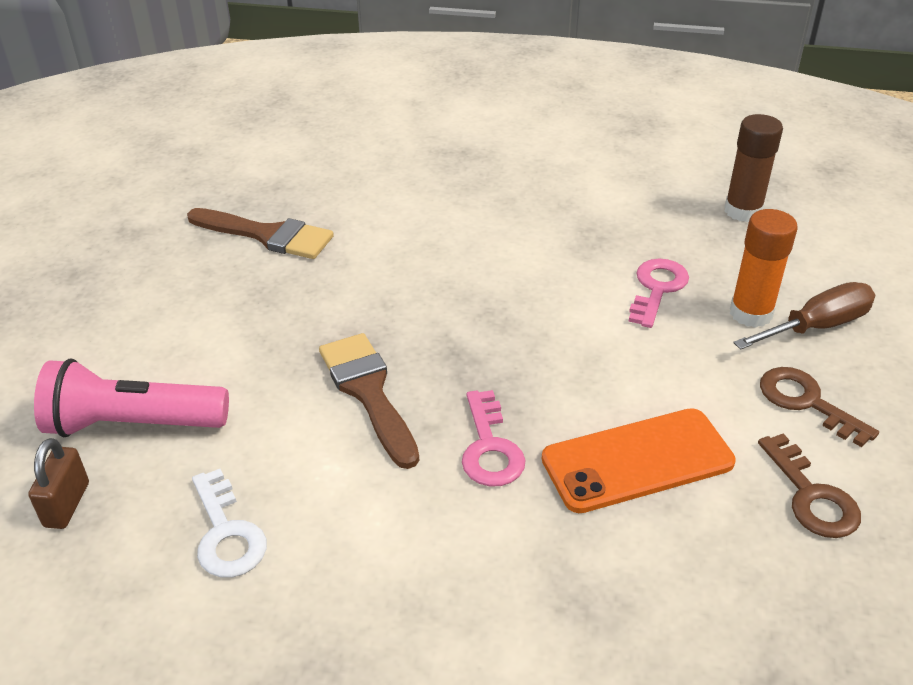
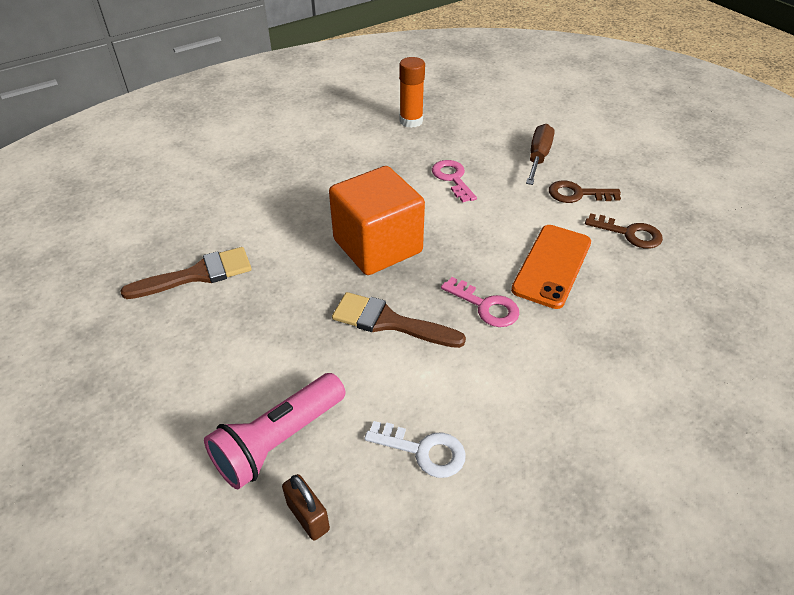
camera: 45 degrees left, 5 degrees up
(464, 310) = (377, 246): none -> orange cube
(743, 211) = (439, 118): brown glue stick -> none
(751, 313) = (506, 167): orange glue stick -> orange glue stick (411, 121)

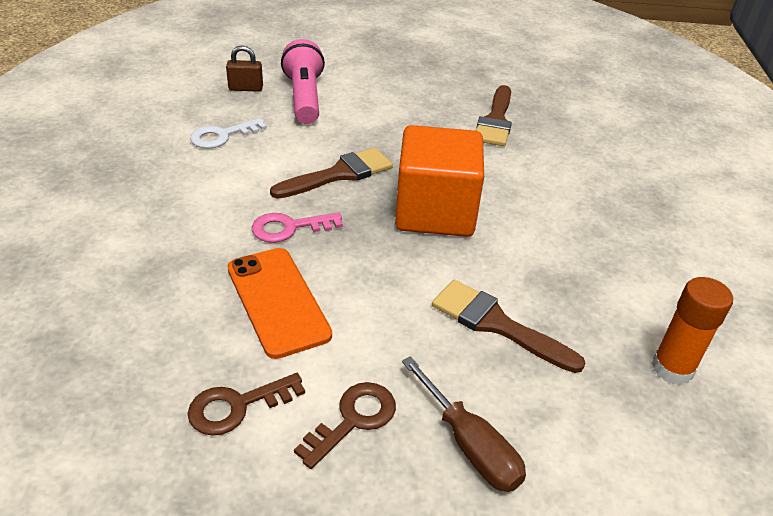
camera: 125 degrees right, 5 degrees down
(452, 178) = (496, 324): pink key -> brown brush

